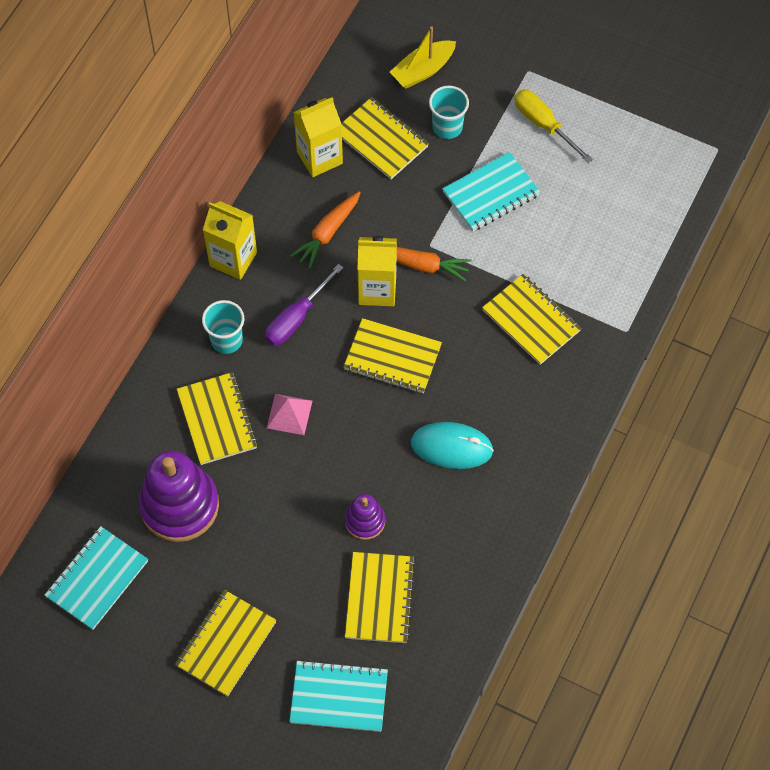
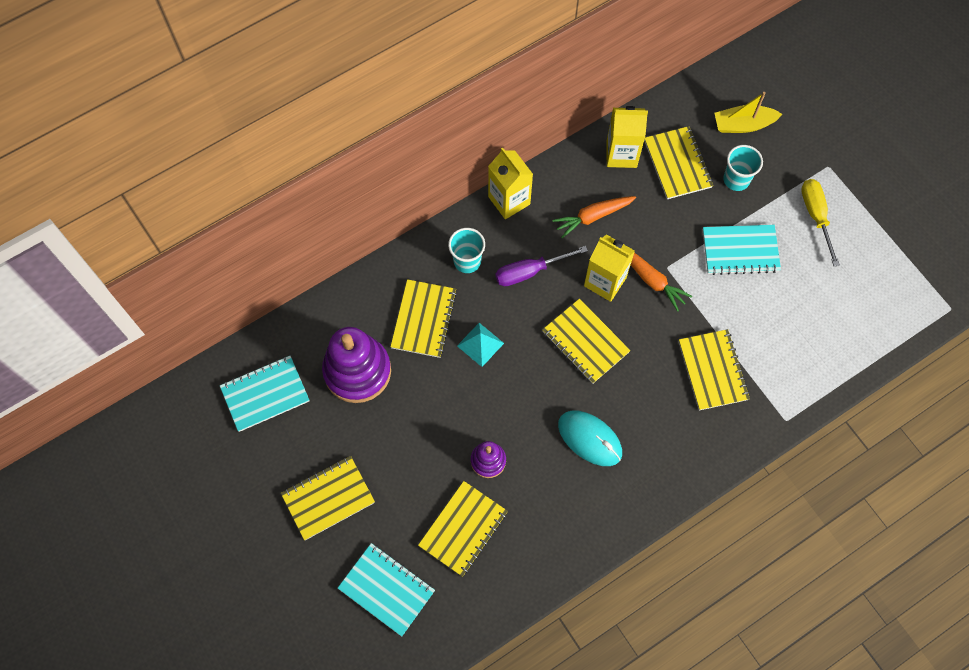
camera: 30 degrees right, 5 degrees up
(289, 414) = (480, 344): pink pyramid -> turquoise pyramid

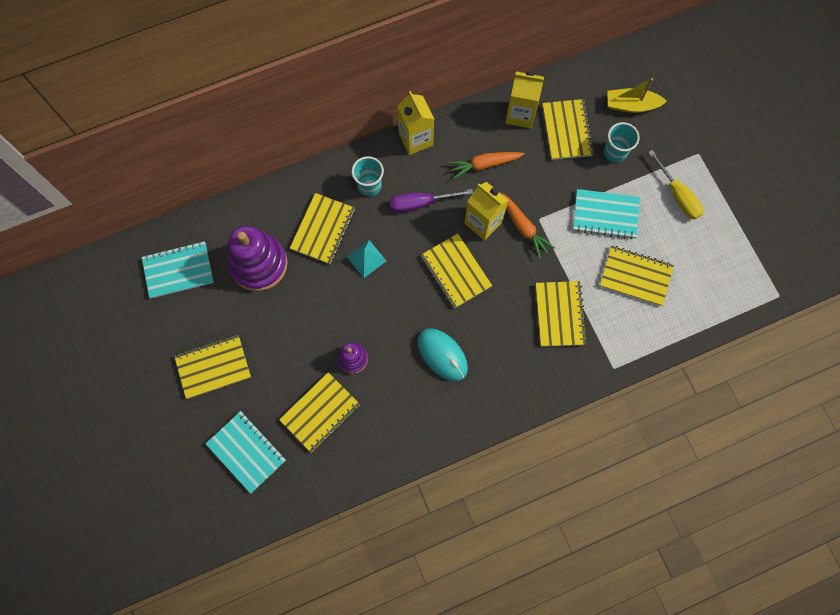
camera: 10 degrees right, 5 degrees up
(788, 314) = (635, 276): none -> yellow notebook
(816, 216) = (677, 195): yellow screwdriver -> yellow screwdriver turned 150 degrees clockwise

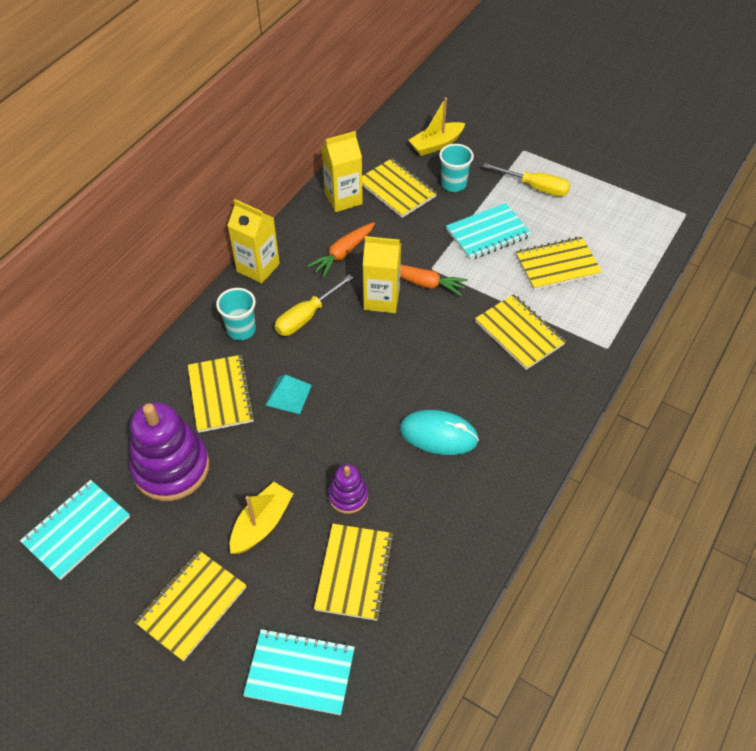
camera: 35 degrees left, 20 degrees down
(287, 341) = (262, 524): none -> yellow boat
(420, 203) = (306, 316): purple screwdriver -> yellow screwdriver
(455, 271) = (390, 354): yellow notebook -> none

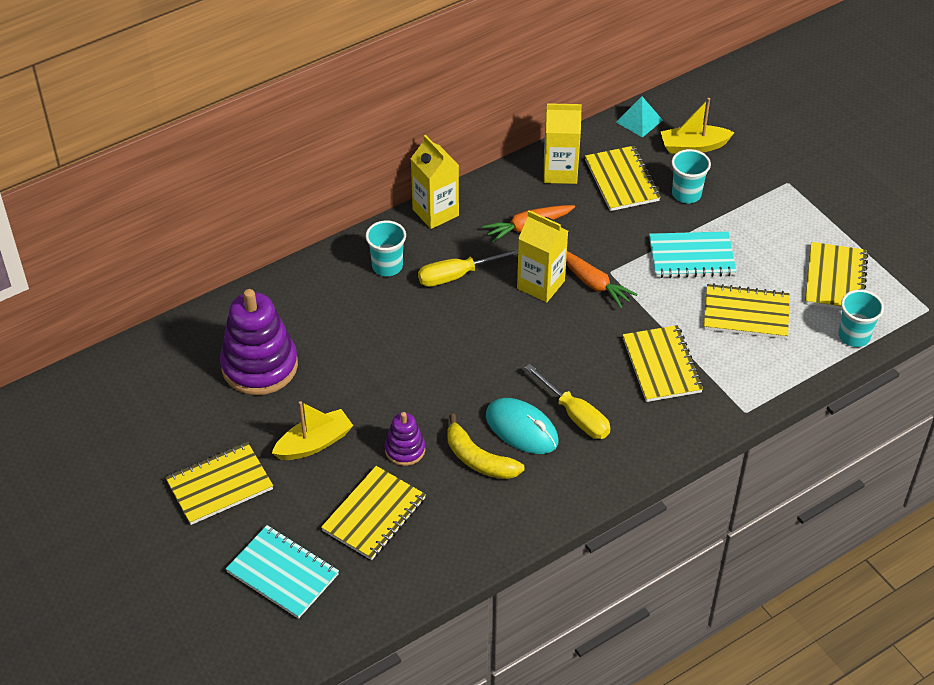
camera: 25 degrees right, 5 degrees down
(77, 530) = (154, 387): turquoise notebook -> none
(220, 395) = (336, 319): yellow notebook -> yellow notebook (835, 279)
(288, 395) = (399, 341): turquoise pyramid -> turquoise pyramid (639, 121)
(417, 478) = (478, 459): none -> yellow banana
(535, 187) = (775, 226): yellow screwdriver -> yellow screwdriver (575, 415)
(647, 254) = (854, 336): none -> turquoise cup

